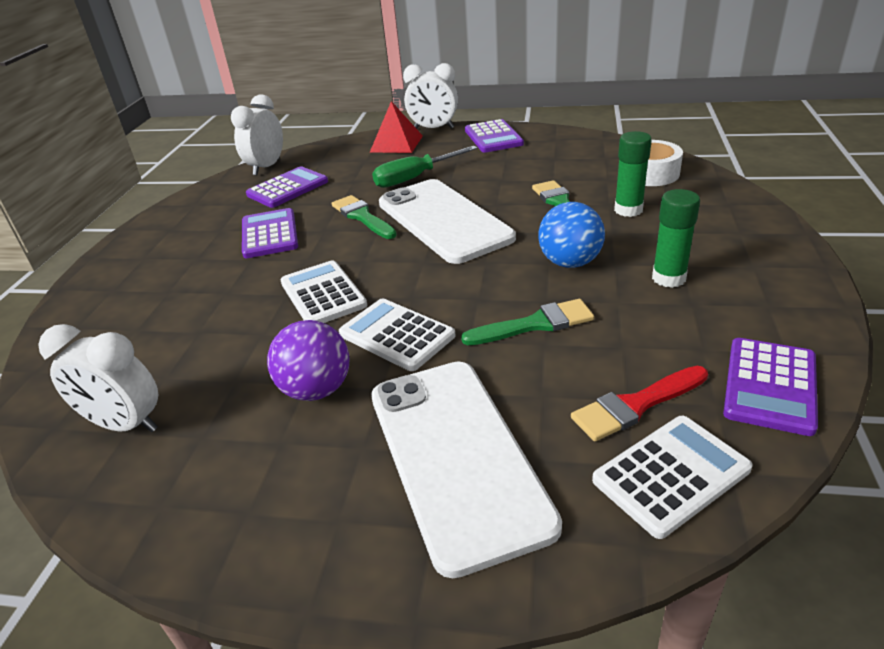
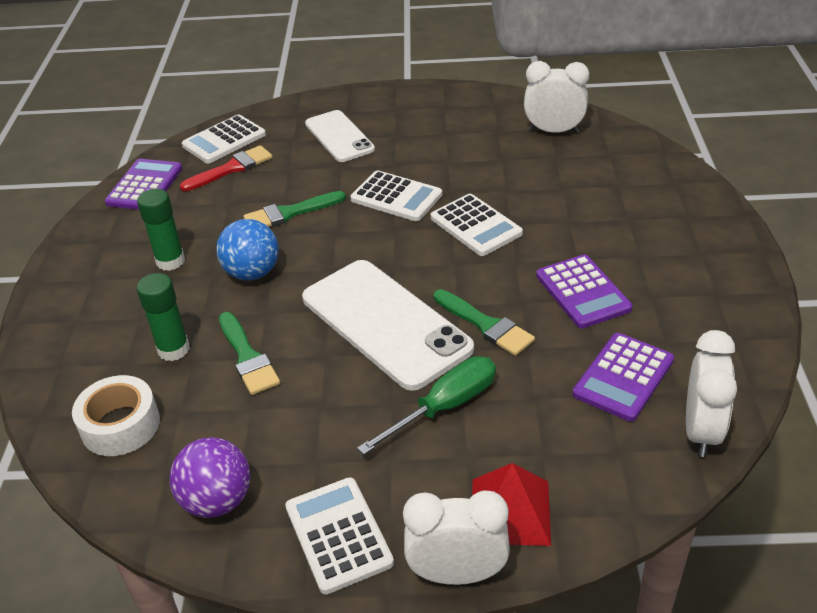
camera: 170 degrees right, 5 degrees up
(316, 389) = (439, 159): purple ball -> purple ball (217, 501)
(456, 456) = (339, 136): white phone -> white phone, size x0.61
(493, 137) = (338, 535): purple calculator -> white calculator

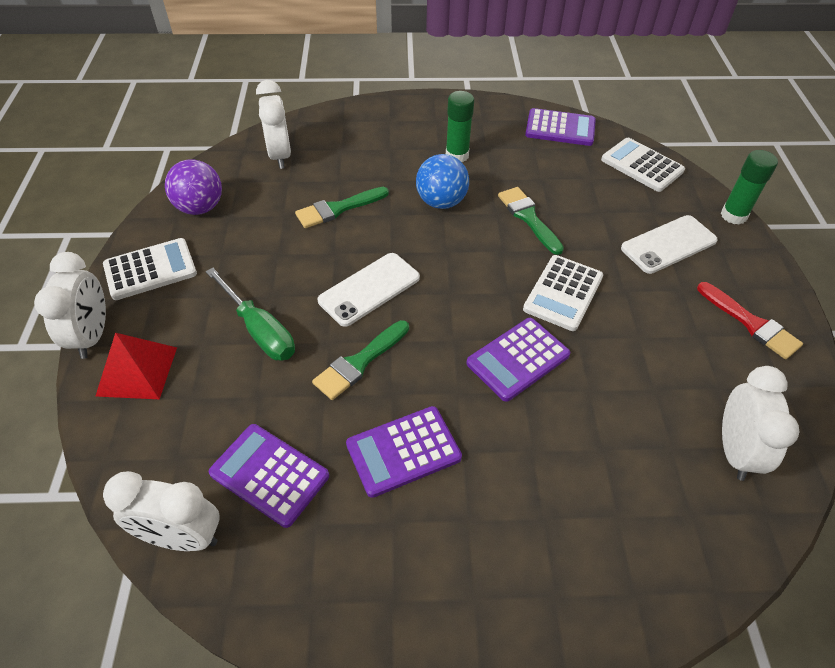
camera: 85 degrees right, 10 degrees up
(120, 425) = (280, 156): white tape -> white clock
(173, 349) = (352, 170): green glue stick -> green glue stick (733, 215)
(231, 169) = (594, 174): red brush -> red brush (750, 323)
(385, 323) = (369, 289): white phone -> white phone, size x0.61
(476, 226) = (518, 359): white calculator -> purple calculator

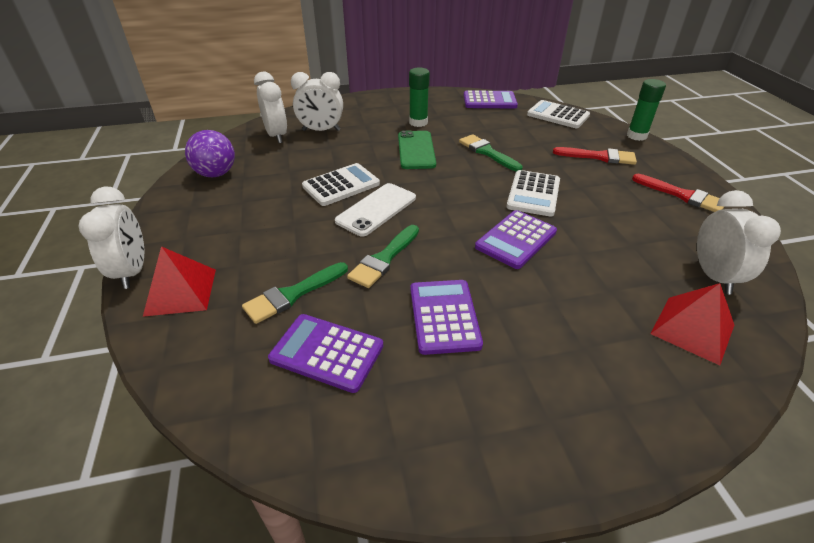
camera: 10 degrees left, 10 degrees down
(150, 269) = (179, 218): white calculator -> white calculator (341, 185)
(182, 537) = (253, 418): white clock -> white clock (321, 130)
(259, 330) = (289, 248): green screwdriver -> none
(338, 208) = (334, 162): green brush -> green brush (293, 294)
(403, 451) = (444, 316): purple calculator -> purple calculator turned 120 degrees clockwise
(441, 202) = (416, 150): blue ball -> green phone
(668, 244) = (598, 157): white phone -> red brush
(676, 518) = (692, 329): none -> red pyramid

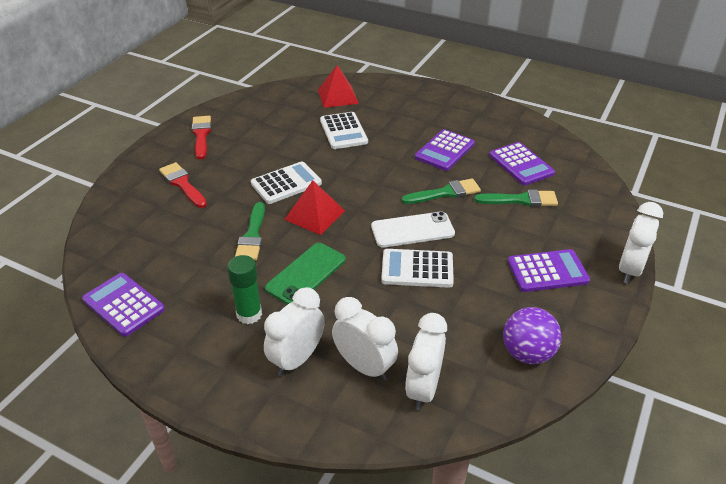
camera: 140 degrees left, 0 degrees up
(181, 291) = (595, 236): red pyramid -> red pyramid (314, 215)
(516, 239) = (349, 164): purple calculator -> purple calculator (547, 271)
(558, 115) = (112, 241): white calculator -> white calculator (343, 131)
(636, 136) = (112, 184): green glue stick -> none
(713, 276) = (285, 103): white clock -> white clock (297, 359)

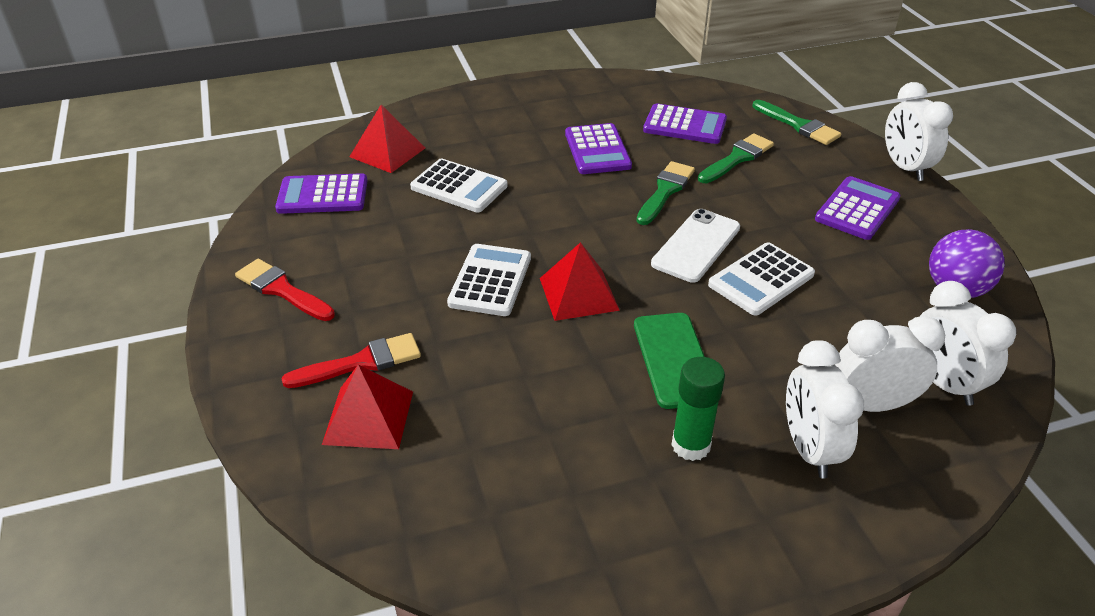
camera: 45 degrees left, 0 degrees up
(124, 305) = (536, 554): purple calculator -> purple calculator (322, 195)
(153, 208) = (368, 417): none -> red pyramid
(183, 184) = (360, 363): red brush -> red brush turned 150 degrees clockwise
(252, 235) = (550, 361): green brush -> green brush (798, 125)

